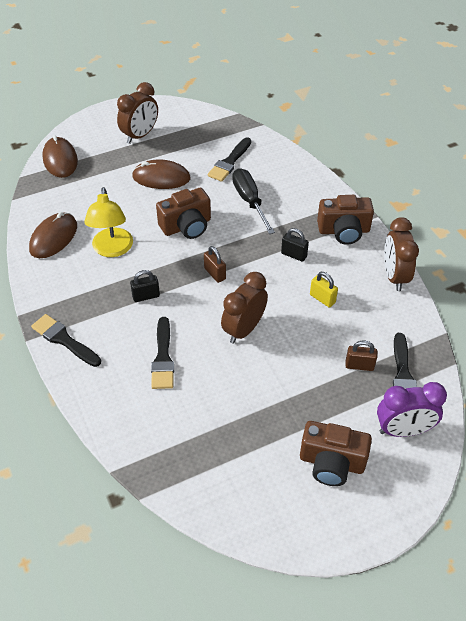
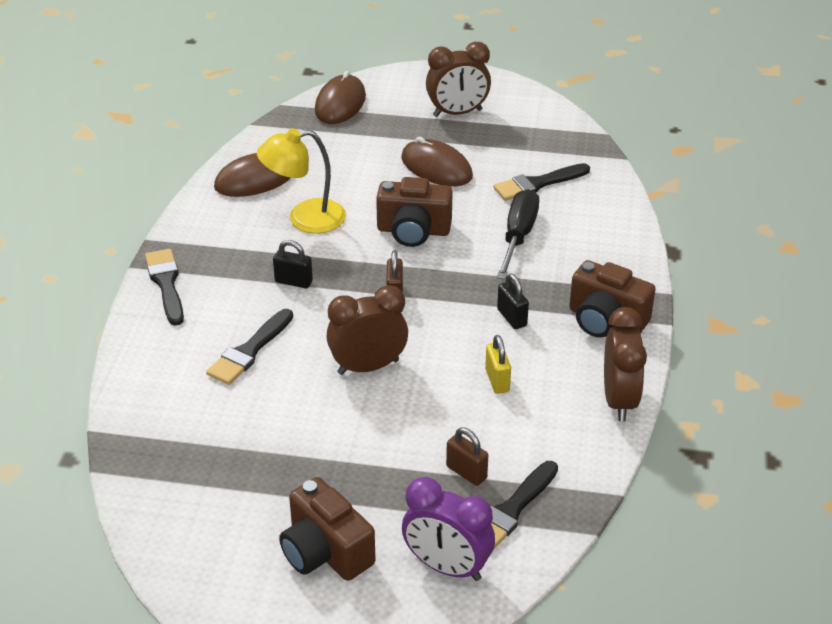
camera: 35 degrees right, 10 degrees down
(112, 249) = (305, 218): yellow lamp -> yellow lamp turned 45 degrees clockwise
(394, 276) = (619, 400): brown clock -> brown clock turned 150 degrees clockwise

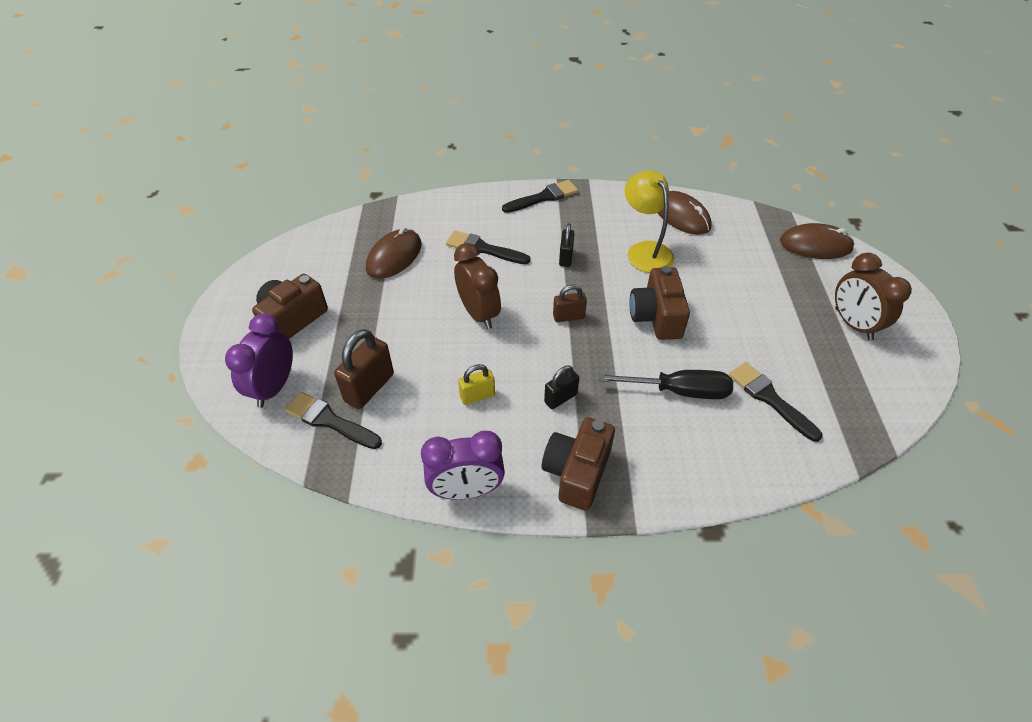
camera: 80 degrees right, 10 degrees up
(436, 167) = (755, 320): brown mouse -> brown mouse (394, 256)
(466, 472) = (369, 387): brown padlock -> brown padlock, size x1.66
(619, 400) = (466, 490): brown clock -> purple clock

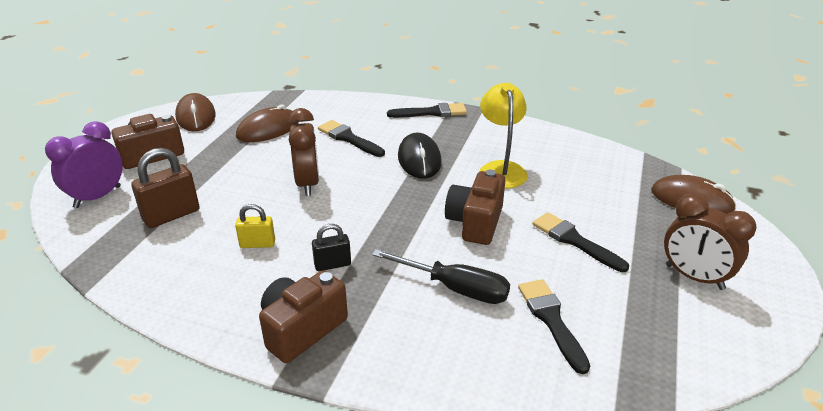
camera: 20 degrees right, 15 degrees down
(329, 421) = (119, 231): black brush -> black brush (574, 241)
(466, 490) = (189, 314): purple clock -> none
(566, 257) = (419, 159): black padlock -> black mouse
(568, 317) = (388, 203): brown padlock -> none
(681, 216) = (558, 150): brown mouse -> brown mouse (196, 116)
(853, 324) = (694, 277): brown clock -> brown clock turned 45 degrees counterclockwise

